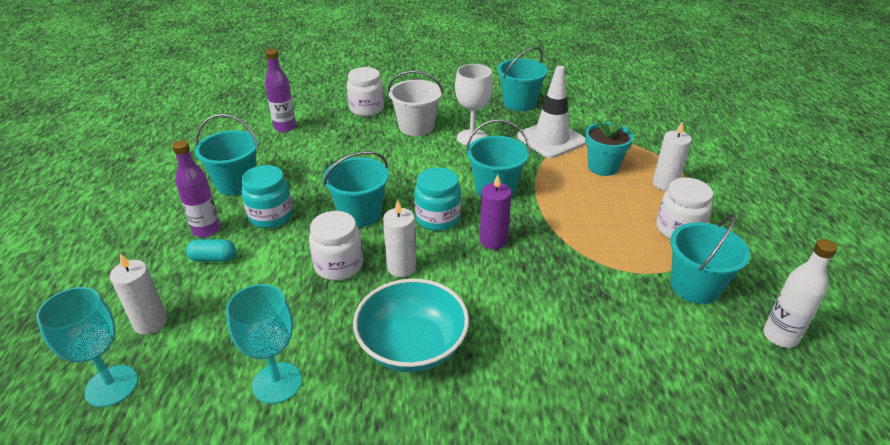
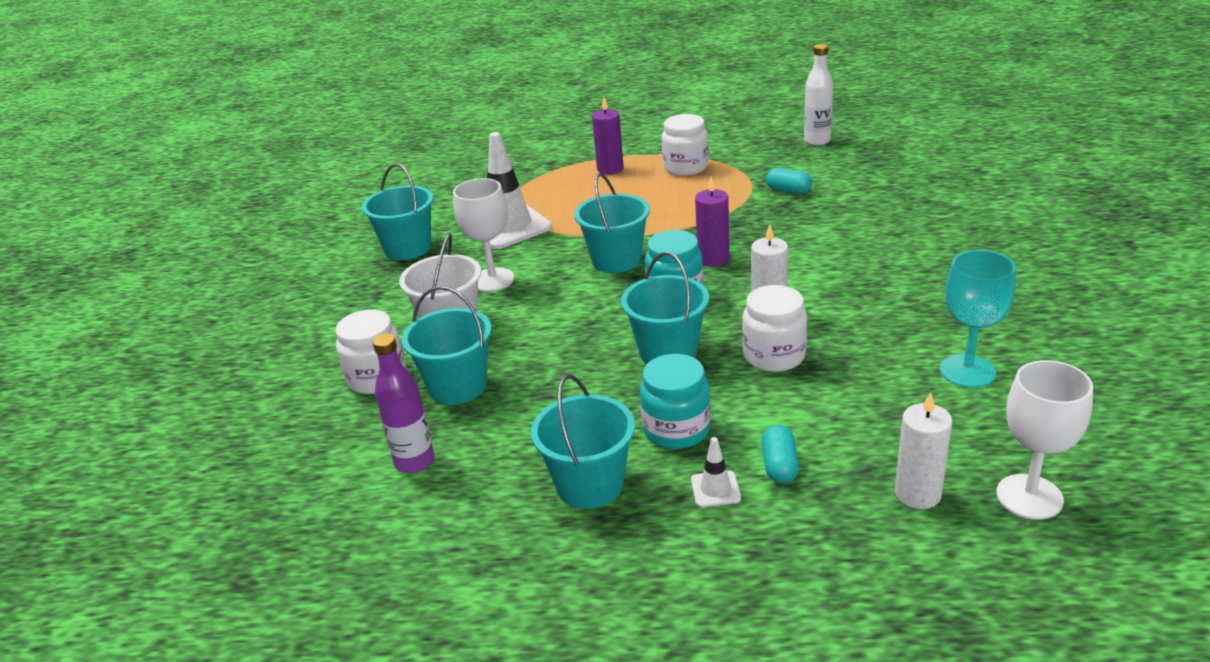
camera: 85 degrees left, 5 degrees down
(111, 386) = (1029, 497): turquoise goblet -> white goblet
(206, 230) = (715, 489): purple bottle -> white traffic cone
(412, 346) = (886, 296): turquoise bowl -> none
(603, 167) = (575, 198): turquoise flower pot -> none
(635, 299) = (788, 190): none -> turquoise capsule
(665, 184) = (610, 169): white candle -> purple candle
(695, 286) = (766, 166): turquoise bucket -> turquoise bucket (458, 386)

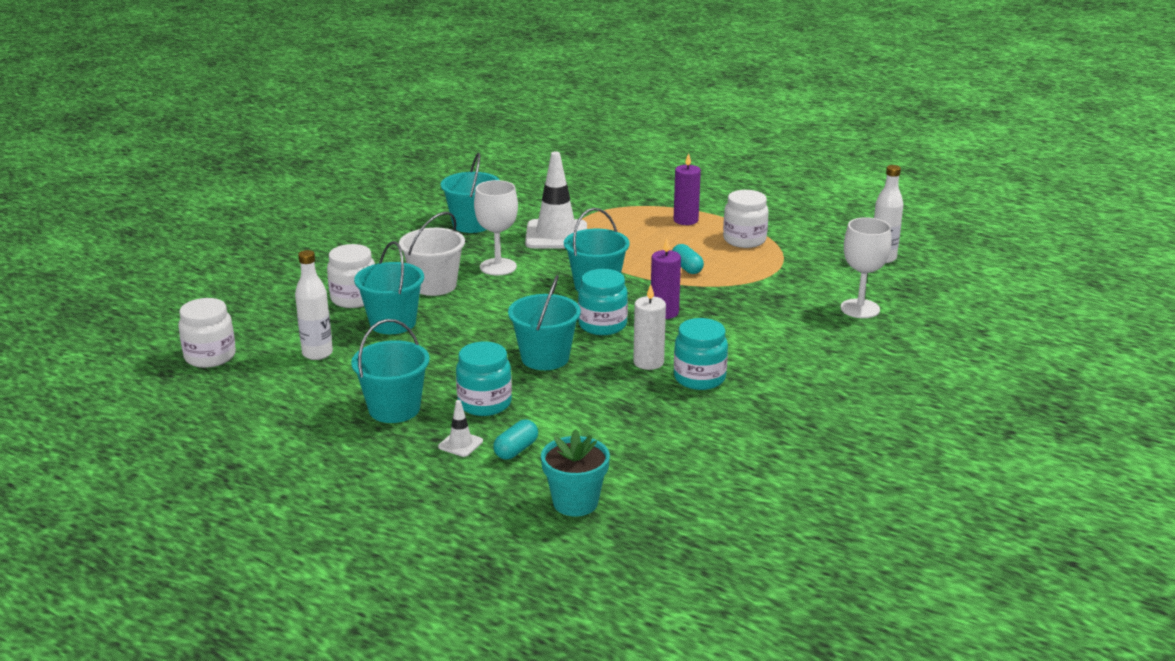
camera: 30 degrees right, 5 degrees down
(414, 462) = (317, 353): purple bottle -> white bottle
(774, 356) = (609, 390): white jar -> white jar (210, 356)
(788, 190) = (796, 287): turquoise capsule -> turquoise capsule (686, 268)
(834, 307) = (699, 378): none -> turquoise jar
(917, 494) = (575, 502): white candle -> turquoise flower pot
(967, 371) = (725, 455): turquoise goblet -> none
(1029, 497) = (642, 537): white goblet -> white goblet (860, 309)

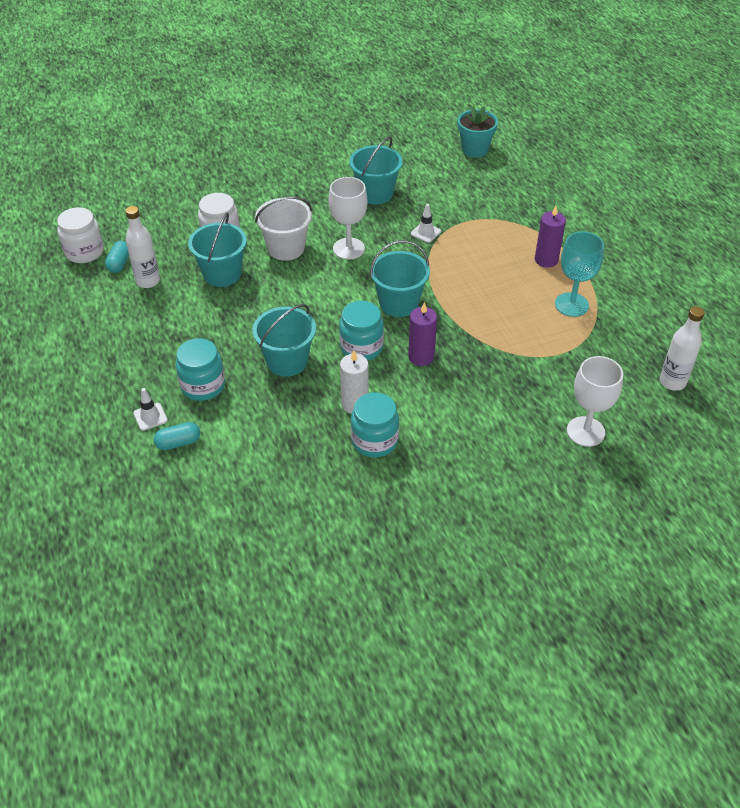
camera: 35 degrees right, 20 degrees up
(394, 409) = (143, 360): turquoise bucket -> none
(556, 235) = (425, 232): white traffic cone -> white traffic cone, size x0.44
(575, 502) = (165, 515): turquoise flower pot -> turquoise flower pot (475, 149)
(686, 268) = (489, 315): turquoise capsule -> turquoise capsule (119, 263)
(744, 240) = (571, 305): white jar -> turquoise goblet

